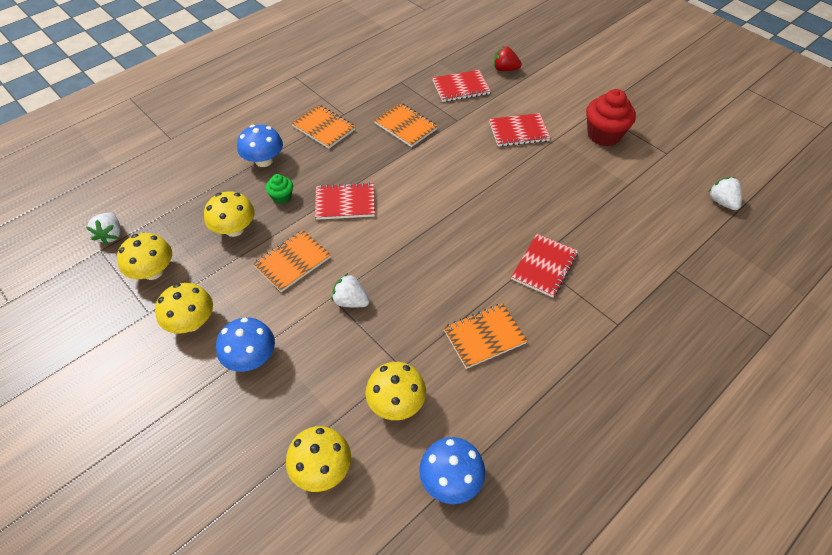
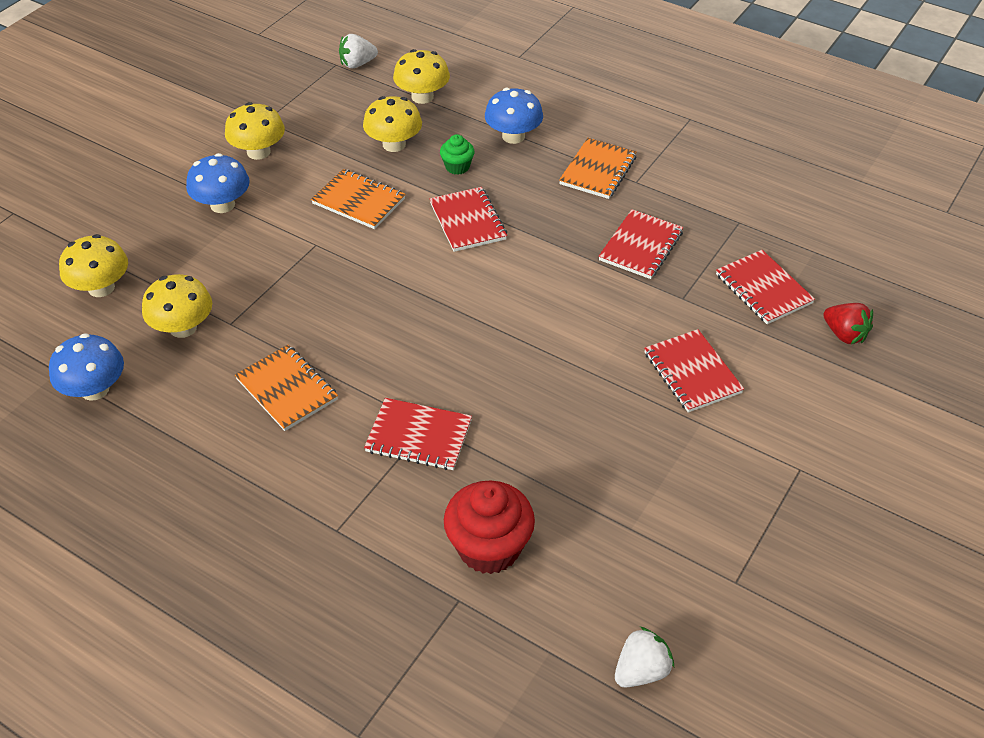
camera: 75 degrees right, 5 degrees down
(153, 271) = (317, 106): yellow mushroom -> yellow mushroom (422, 97)
(351, 301) = (313, 261): white strawberry -> none
(405, 126) = (641, 246): orange notebook -> red notebook
(505, 69) = (844, 334): red strawberry -> red strawberry turned 135 degrees clockwise
(604, 135) = (739, 485): red cupcake -> red cupcake (489, 547)

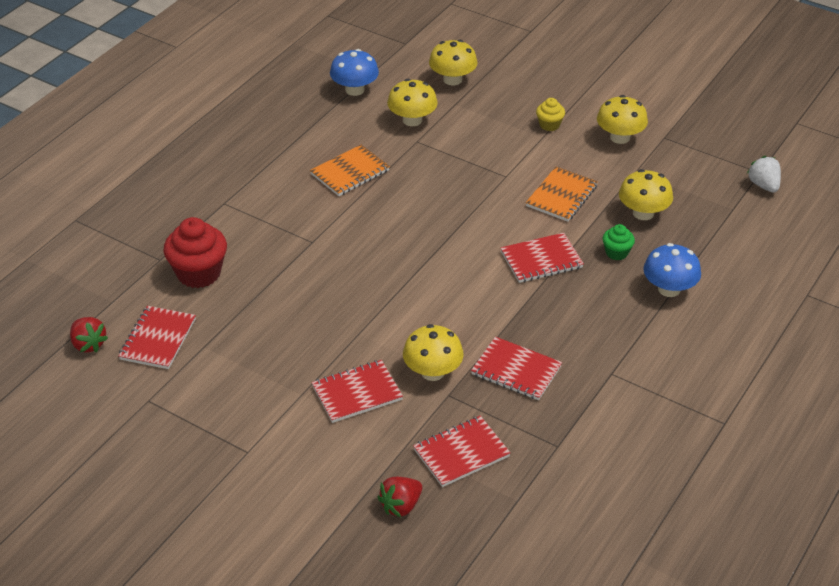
camera: 90 degrees right, 5 degrees down
(222, 205) = (549, 125): blue mushroom -> yellow cupcake
(418, 436) = (301, 237): red notebook -> red notebook (158, 339)
(422, 97) = (720, 228): yellow mushroom -> yellow mushroom (432, 372)
(598, 170) = (624, 346): orange notebook -> none
(641, 670) = (88, 344): white strawberry -> red strawberry

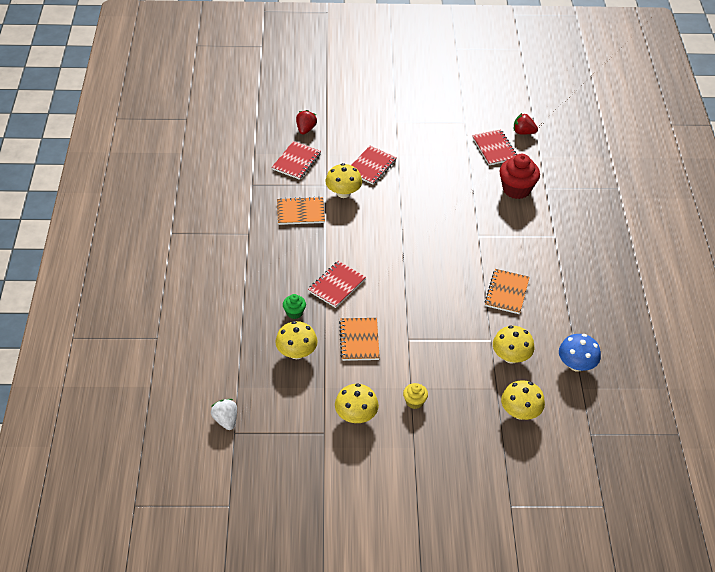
camera: 145 degrees right, 5 degrees up
(516, 371) = (300, 212): red notebook -> orange notebook
(669, 289) = (246, 301): blue mushroom -> none
(763, 185) = (225, 420): white strawberry -> white strawberry turned 150 degrees counterclockwise

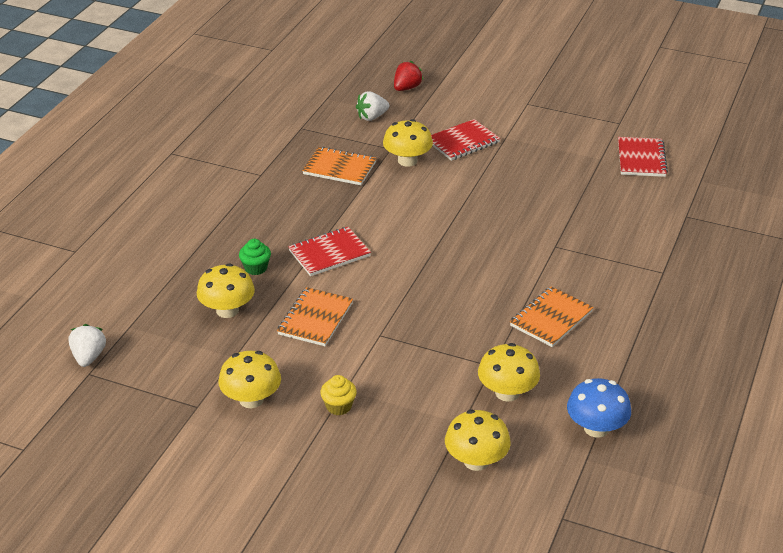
camera: 25 degrees right, 10 degrees down
(296, 161) = (372, 117): red notebook -> white strawberry
(516, 189) = (643, 208): red cupcake -> none
(523, 132) = (694, 150): red strawberry -> none

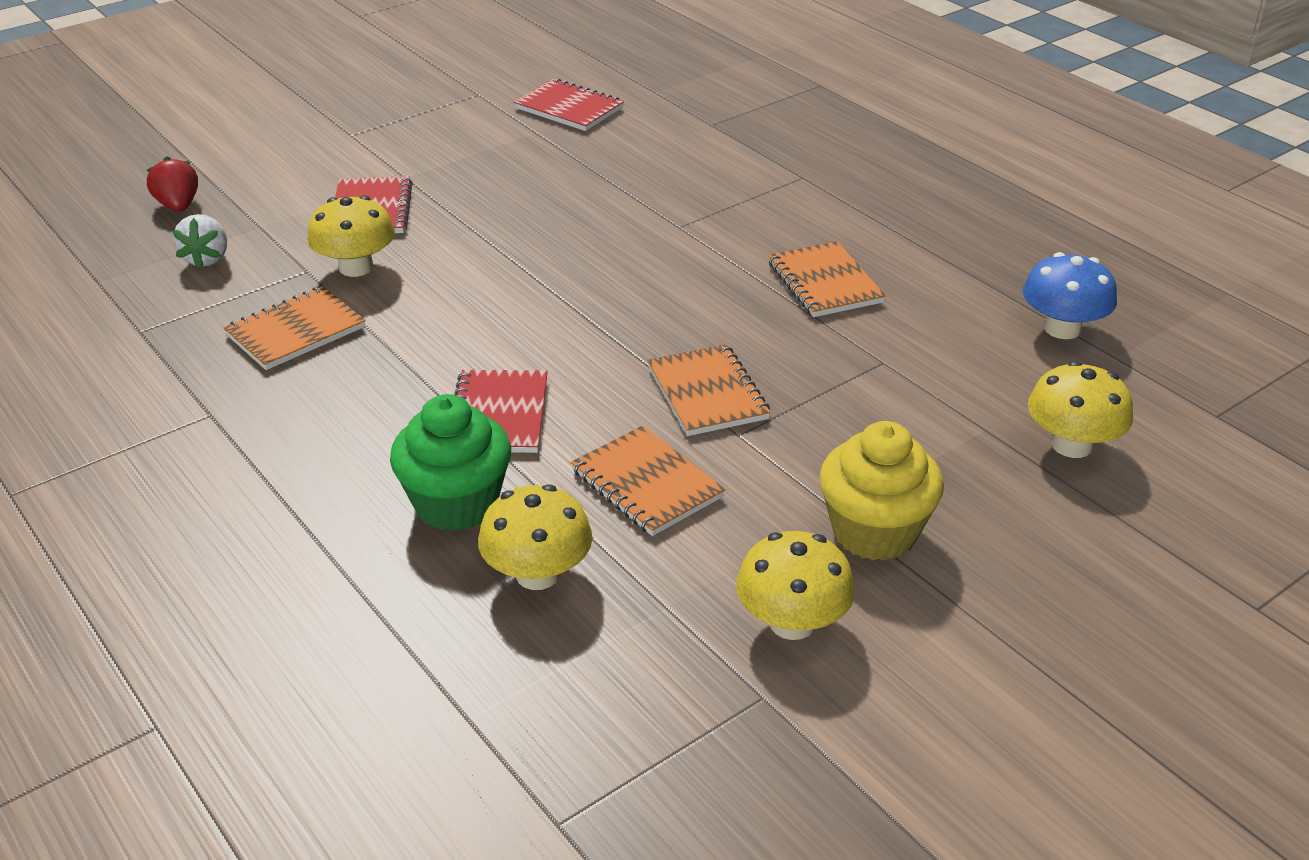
camera: 60 degrees left, 0 degrees up
(89, 357) = (509, 808): white strawberry -> none
(256, 268) = (456, 504): green cupcake -> green cupcake, size x1.92
(339, 406) = (874, 532): yellow cupcake -> yellow cupcake, size x1.92
(405, 312) = (707, 393): none -> orange notebook
(507, 392) = (948, 370): yellow mushroom -> none

